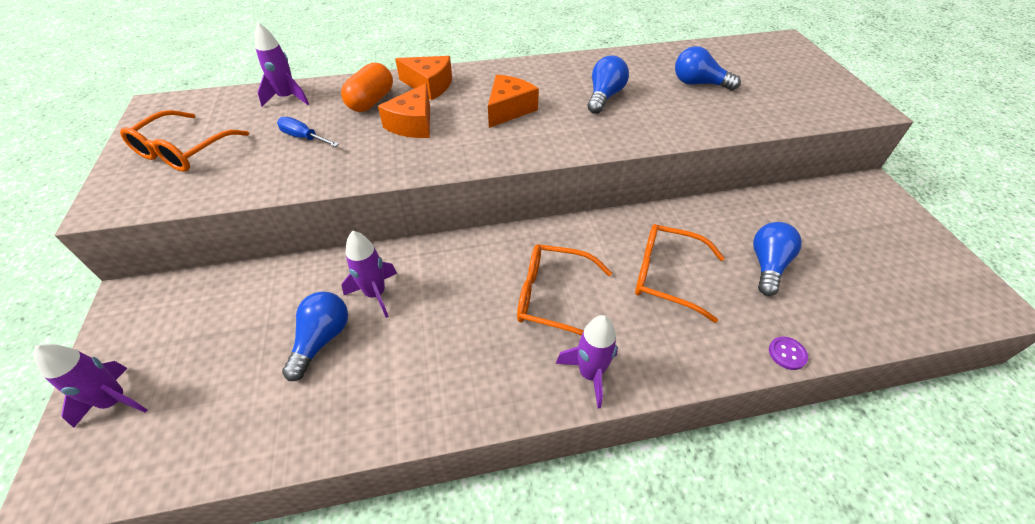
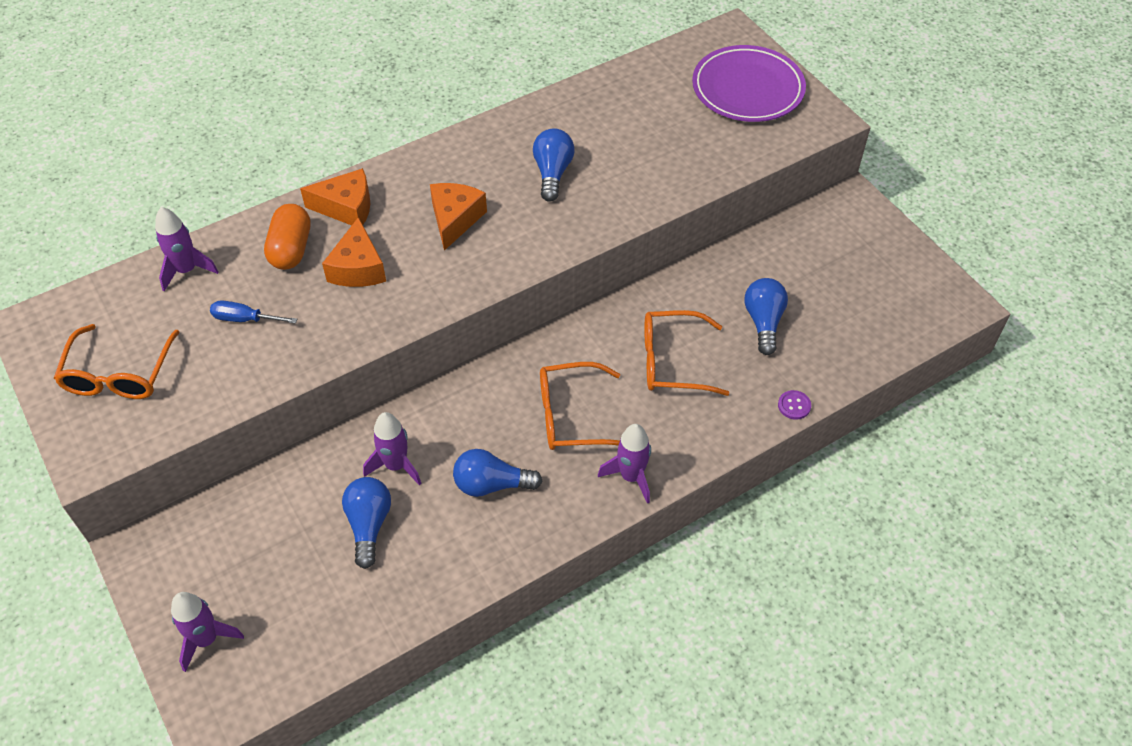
camera: 20 degrees left, 5 degrees up
(698, 84) = (649, 127): blue light bulb -> blue light bulb (491, 484)
(794, 76) = (747, 89): none -> purple plate

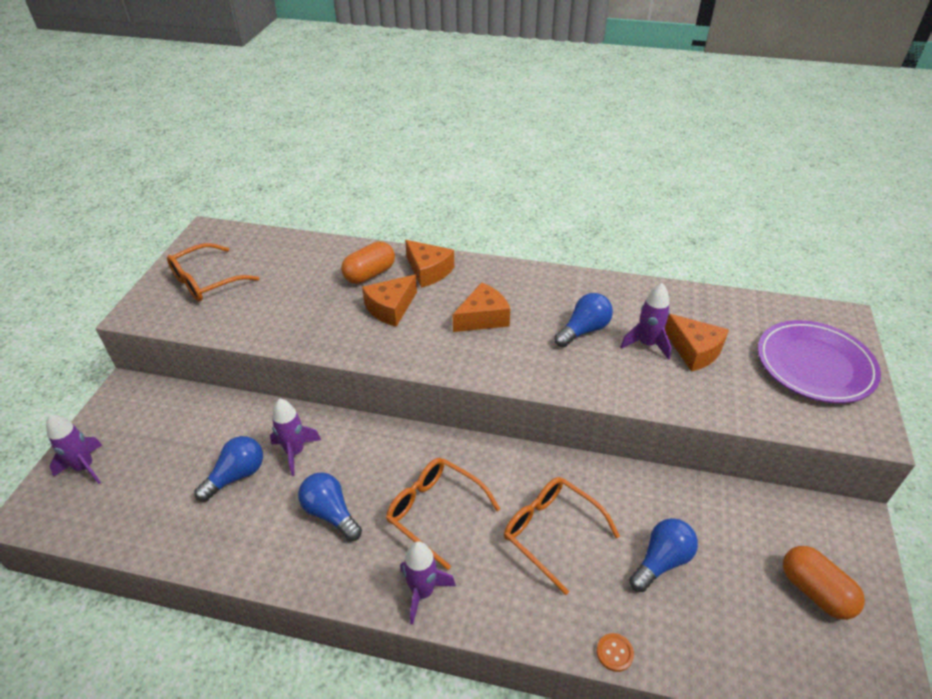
camera: 45 degrees right, 10 degrees down
(186, 270) = (306, 251): purple rocket -> purple rocket (647, 344)
(245, 319) = (298, 295): blue screwdriver -> none
(655, 134) = (694, 351): none -> orange cheese
(794, 405) = (614, 653): purple button -> orange button
(869, 267) = (815, 591): none -> orange capsule

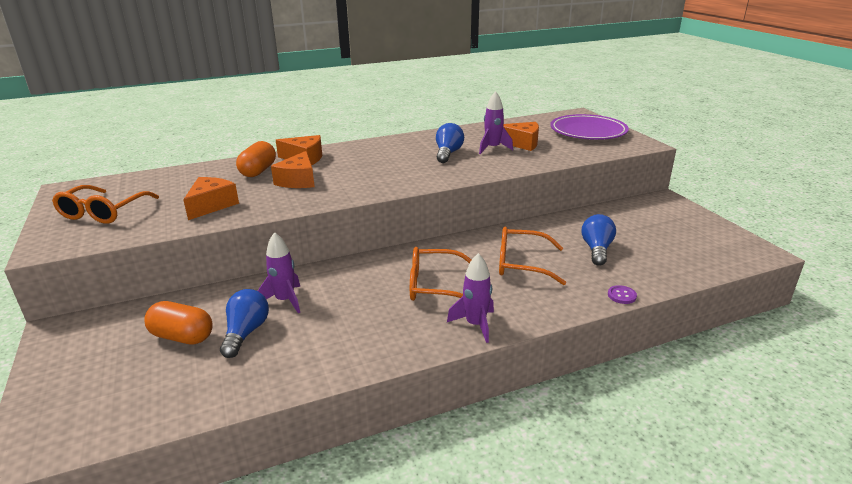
camera: 35 degrees left, 15 degrees down
(85, 467) = (67, 392): purple rocket -> none
(330, 513) = (356, 318): blue light bulb -> none
(483, 318) = (374, 166): orange cheese -> orange cheese (211, 205)
(614, 653) = (621, 295): orange button -> purple button
(815, 591) = (680, 229): orange capsule -> orange capsule (182, 337)

